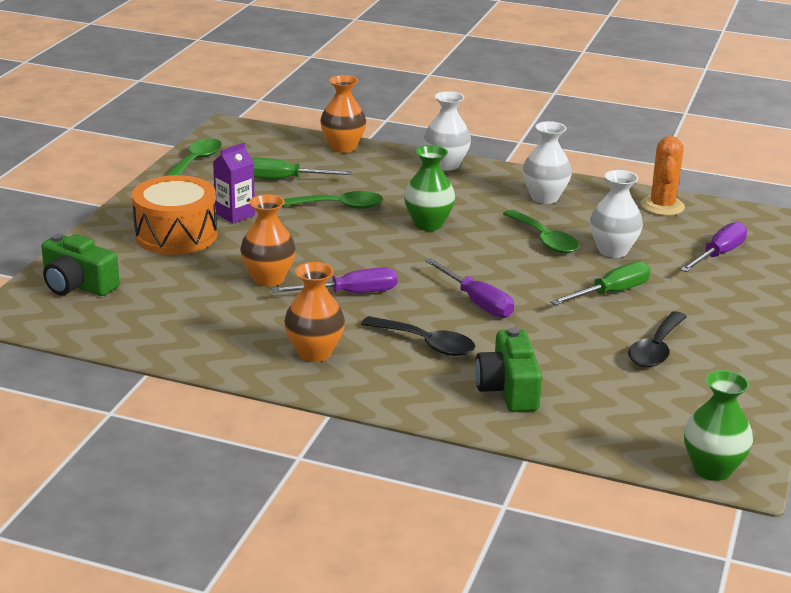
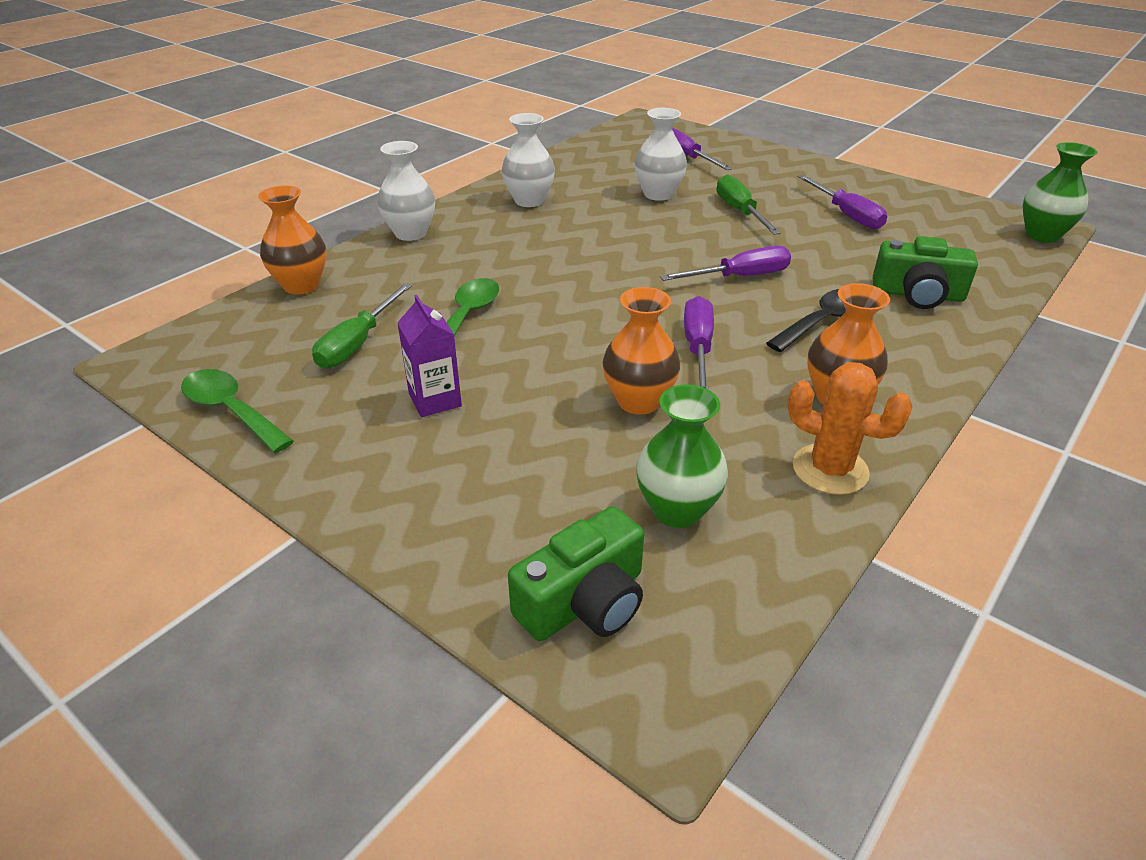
camera: 70 degrees left, 10 degrees up
(176, 235) = (467, 465): orange drum -> none
(428, 224) = (550, 270): green vase -> green vase (677, 510)
(544, 240) = (620, 219): green spoon -> none
(656, 349) = (847, 215): black spoon -> purple screwdriver
(662, 206) = (582, 157): orange cactus -> orange cactus (830, 469)

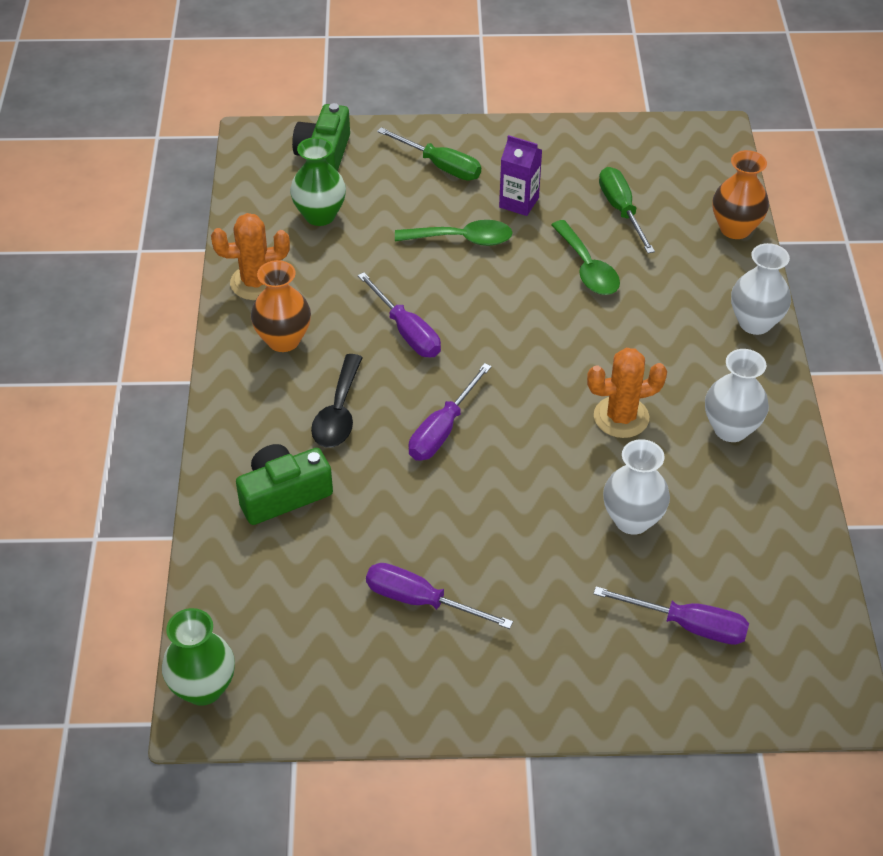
camera: 140 degrees right, 10 degrees up
(231, 410) = (614, 138): green spoon -> green spoon (462, 239)
(592, 231) = (621, 417): none -> orange cactus
(638, 401) = (403, 267): orange vase -> none
(740, 212) = (527, 538): green screwdriver -> green screwdriver (440, 166)

